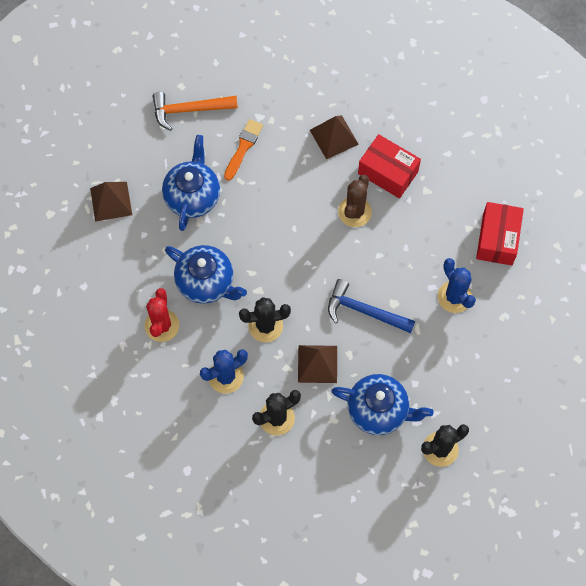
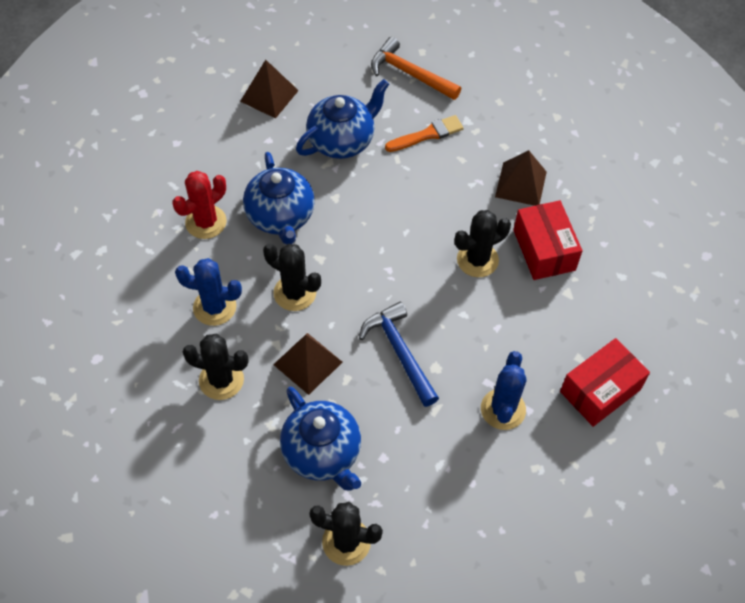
camera: 40 degrees right, 10 degrees down
(354, 212) = (477, 260): brown cactus -> black cactus

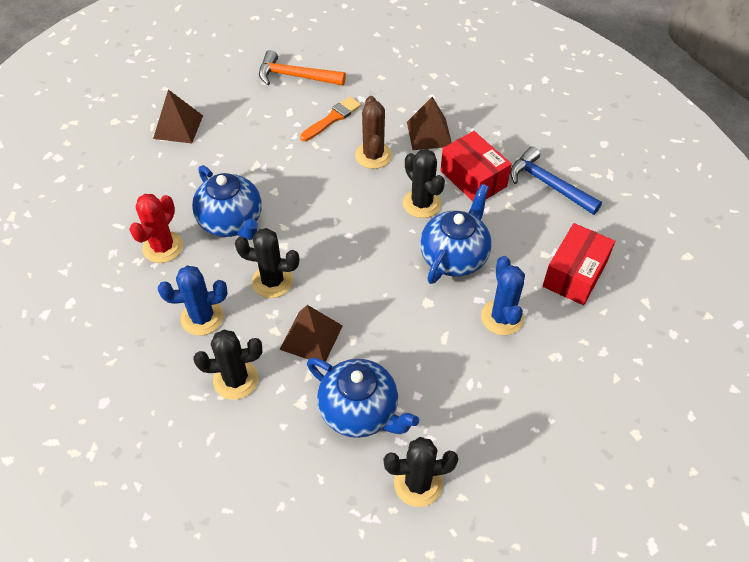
camera: 20 degrees left, 5 degrees down
(342, 141) = (260, 144): blue teapot -> blue teapot (454, 256)
(399, 352) = (390, 300): blue hammer -> blue hammer (548, 184)
(451, 190) = (373, 155): none -> brown cactus
(477, 260) = (421, 203): black cactus -> black cactus turned 75 degrees counterclockwise

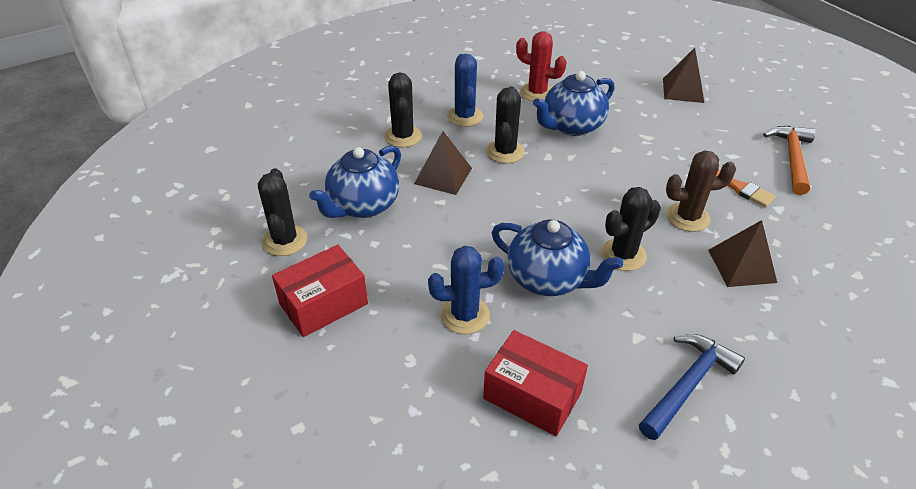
camera: 90 degrees right, 10 degrees down
(473, 179) = (676, 304): red box -> red box (323, 304)

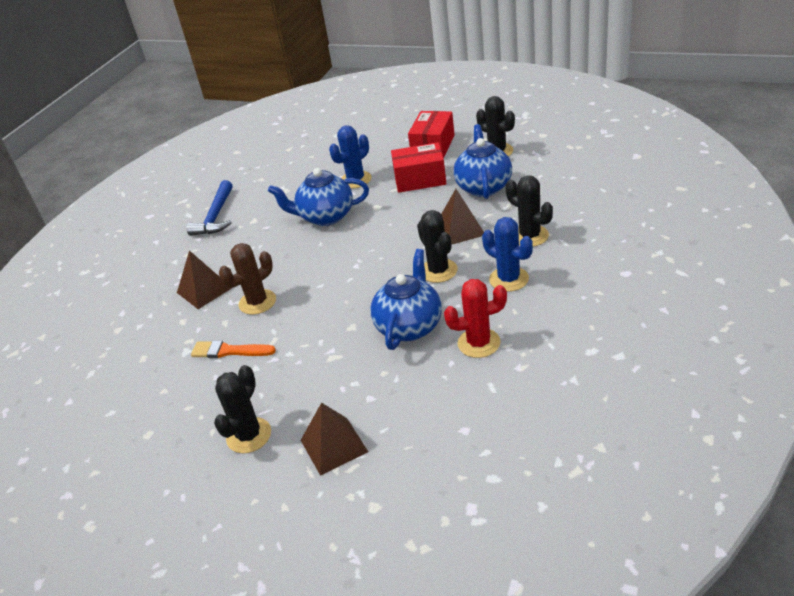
camera: 150 degrees right, 5 degrees down
(532, 395) = (292, 174): red box -> red box (420, 179)
(623, 255) = (289, 253): black cactus -> black cactus (249, 435)
(792, 158) = (183, 414): orange hammer -> none

